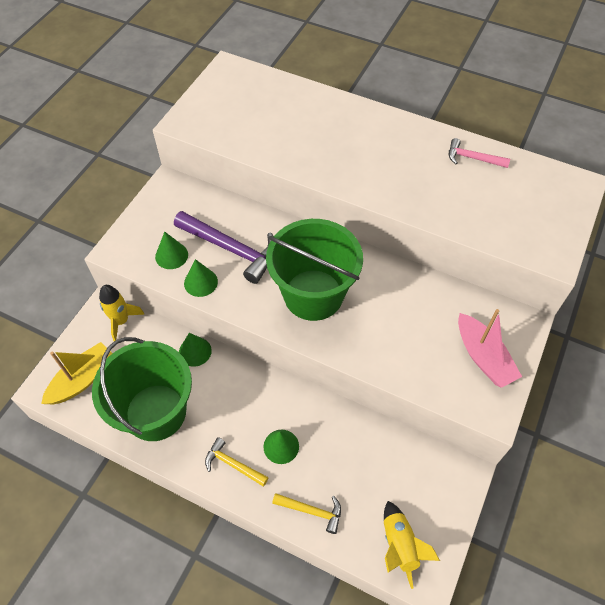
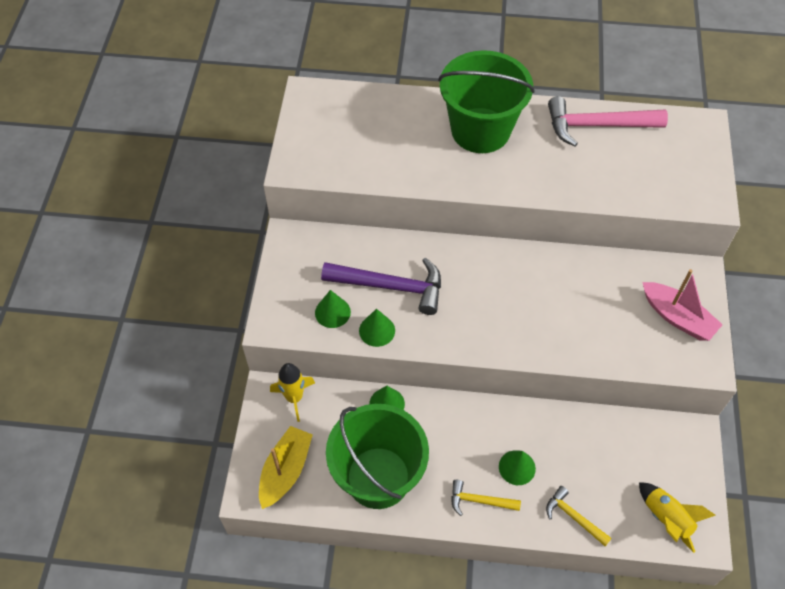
camera: 20 degrees left, 0 degrees up
(311, 511) = (574, 517): yellow hammer -> yellow hammer turned 135 degrees counterclockwise
(313, 295) = (494, 308): green bucket -> green bucket (480, 130)
(472, 158) = (597, 126): pink hammer -> pink hammer, size x1.85

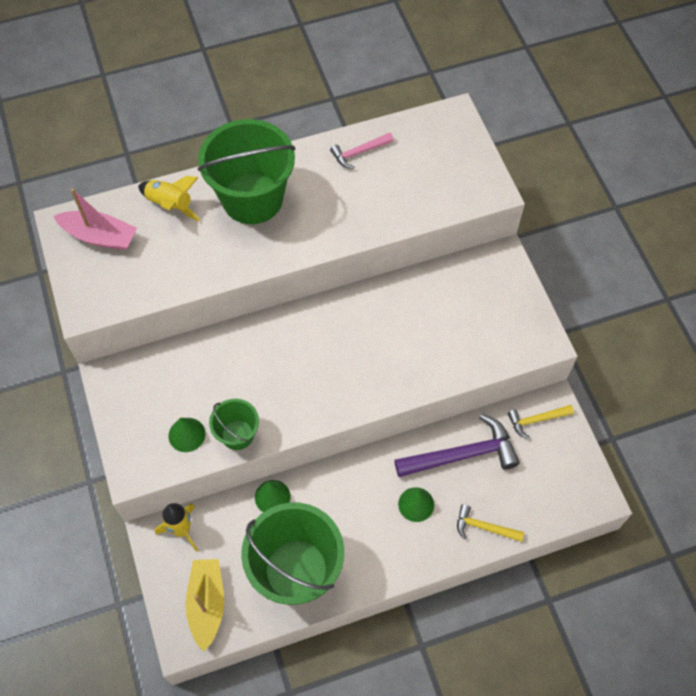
camera: 25 degrees left, 5 degrees up
(377, 330) = (237, 435): green cone -> green bucket
(391, 286) = (231, 385): purple hammer -> purple hammer (462, 455)
(479, 501) = (396, 550): yellow hammer -> yellow hammer (536, 420)
(597, 126) = (359, 152): pink hammer -> pink hammer, size x0.54
(666, 519) = (561, 493): yellow rocket -> yellow rocket (170, 205)
(677, 317) = (501, 308): pink boat -> pink boat (99, 236)

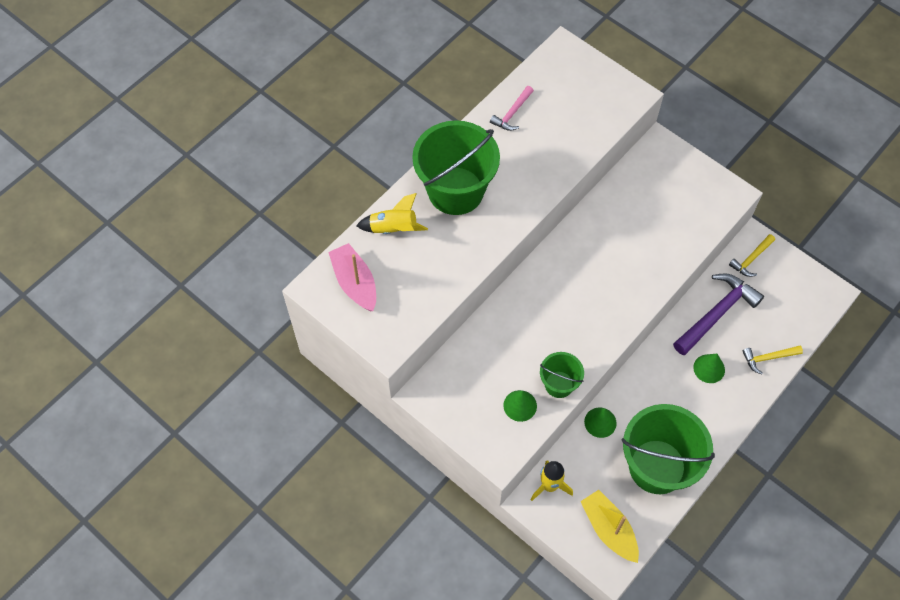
camera: 30 degrees left, 0 degrees up
(99, 236) = (355, 283): pink boat -> pink boat turned 105 degrees counterclockwise

